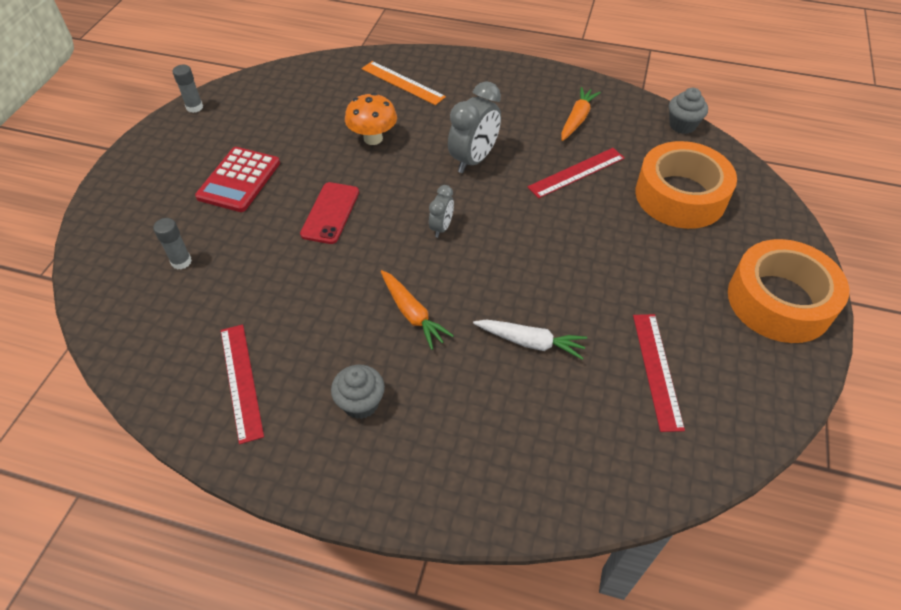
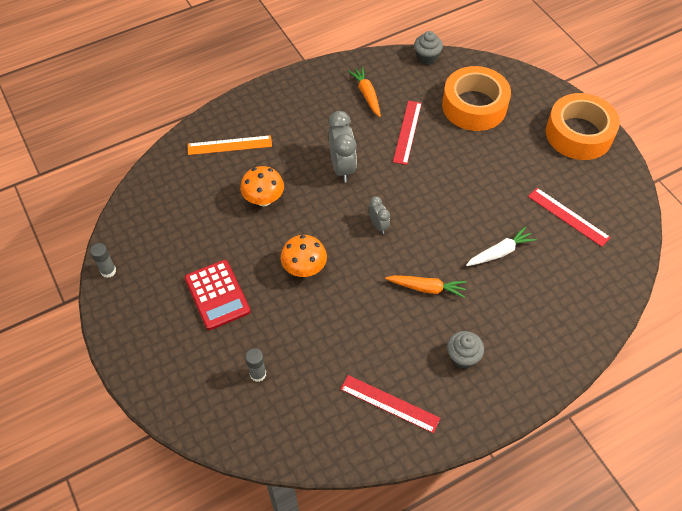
camera: 45 degrees left, 5 degrees up
(330, 213) = (304, 268): red phone -> orange mushroom

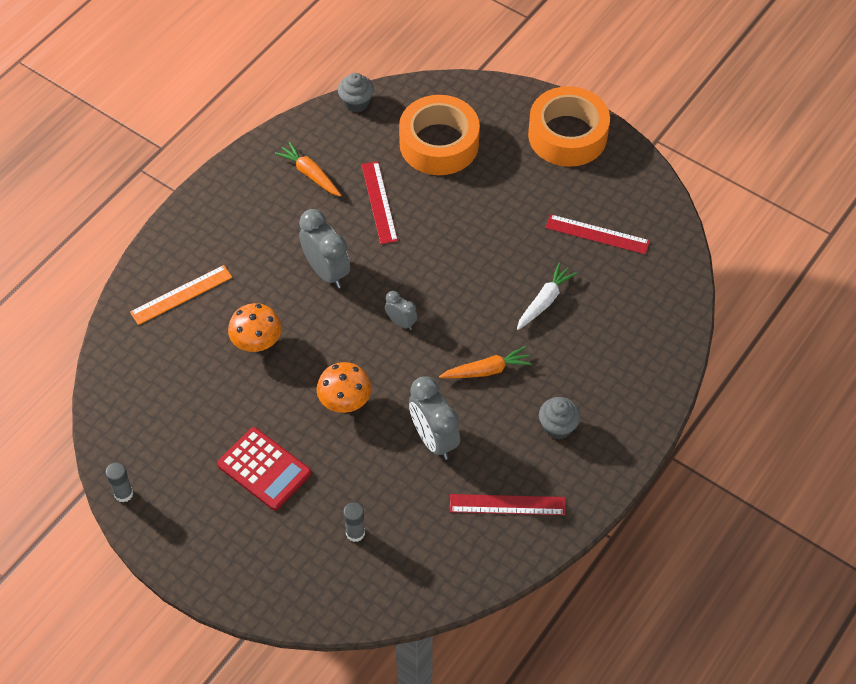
camera: 25 degrees left, 0 degrees up
(357, 325) = (434, 439): none -> grey clock

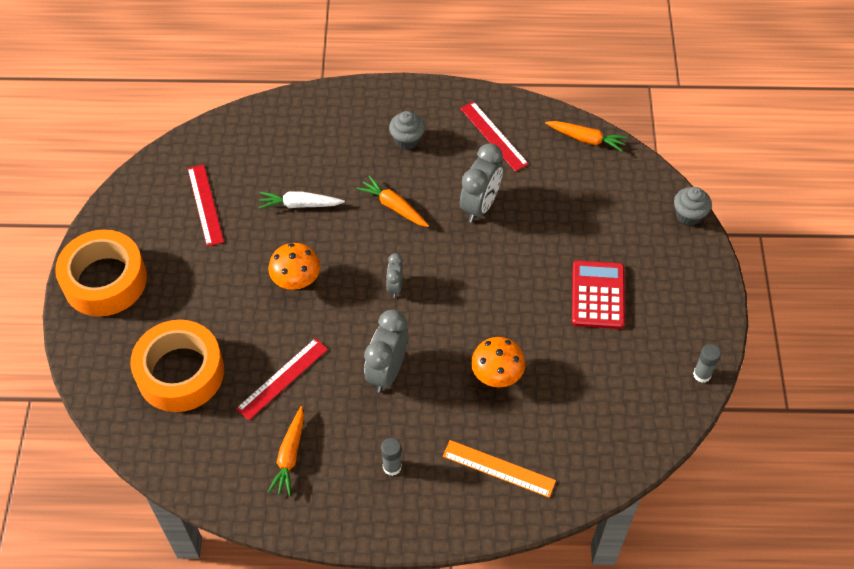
camera: 125 degrees left, 0 degrees up
(345, 402) = (497, 279): orange mushroom -> orange mushroom (296, 281)
(355, 533) = (594, 208): grey glue stick -> grey glue stick (392, 467)
(356, 103) = (173, 474): grey cupcake -> grey cupcake (688, 215)
(440, 586) = (586, 139): none -> orange carrot

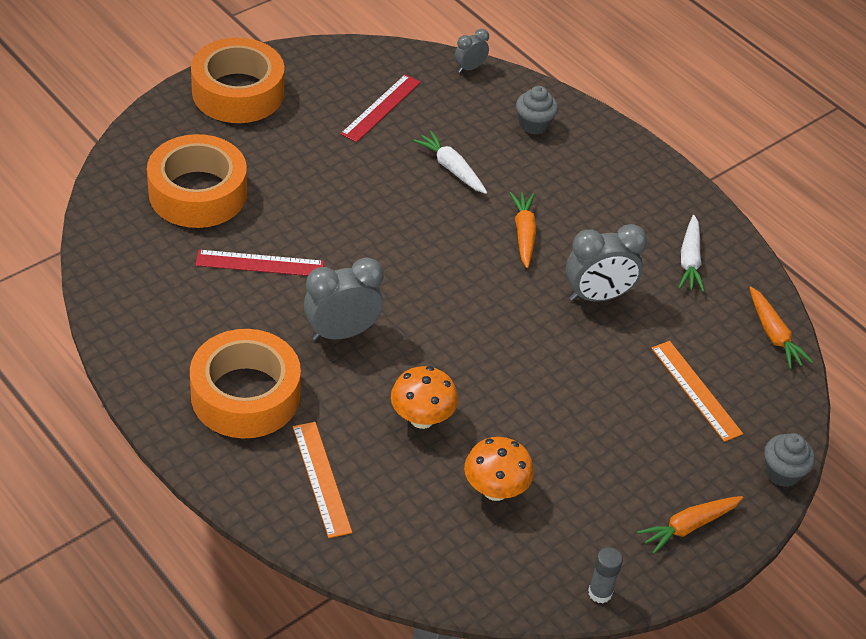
camera: 45 degrees right, 10 degrees down
(289, 456) = (187, 315): orange carrot -> orange carrot (688, 526)
(296, 281) = (369, 213): orange mushroom -> orange mushroom (495, 490)
(392, 467) = (245, 395): grey glue stick -> orange tape
(395, 287) = (438, 286): grey clock -> grey clock (469, 68)
(407, 140) = (608, 200): grey cupcake -> grey cupcake (534, 125)
(493, 136) = (689, 260): red ruler -> white carrot
(595, 211) = (696, 390): none -> orange ruler
(598, 295) = (599, 449): red calculator -> none

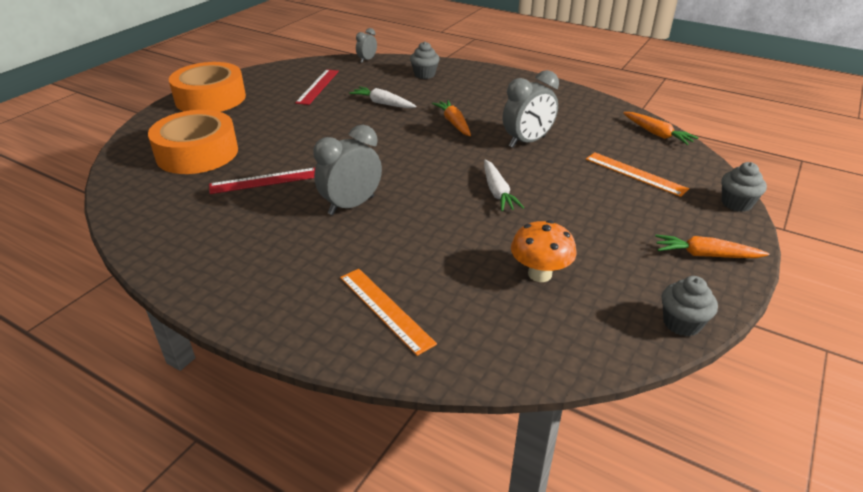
camera: 15 degrees left, 10 degrees down
(245, 395) = (287, 266): orange tape -> none
(422, 418) = (448, 242): orange mushroom -> none
(600, 593) = (681, 323): grey glue stick -> grey cupcake
(688, 526) = (705, 255): orange carrot -> orange carrot turned 60 degrees clockwise
(689, 260) = (572, 112): white carrot -> white carrot (497, 192)

